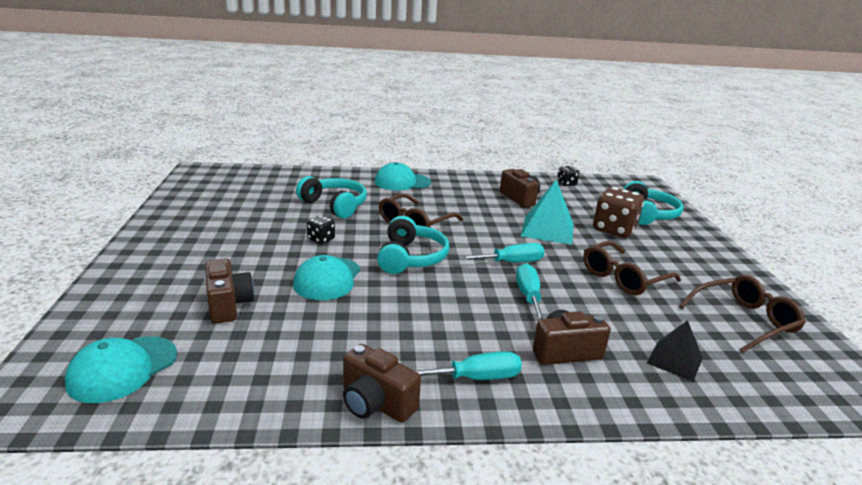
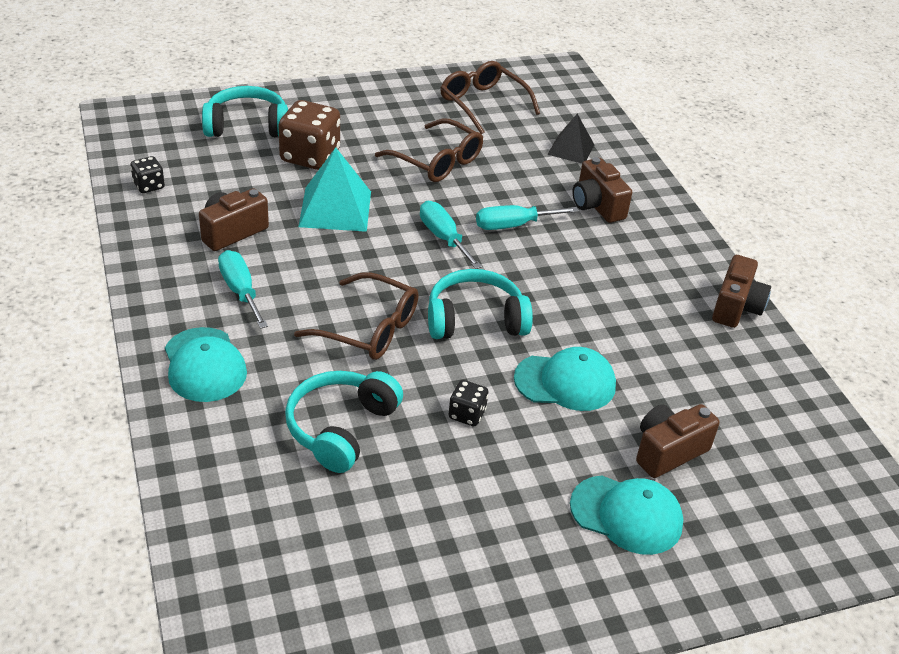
camera: 105 degrees left, 15 degrees up
(122, 369) = (814, 488): turquoise cap -> turquoise cap (626, 515)
(475, 378) = (667, 255): turquoise screwdriver -> turquoise screwdriver (240, 291)

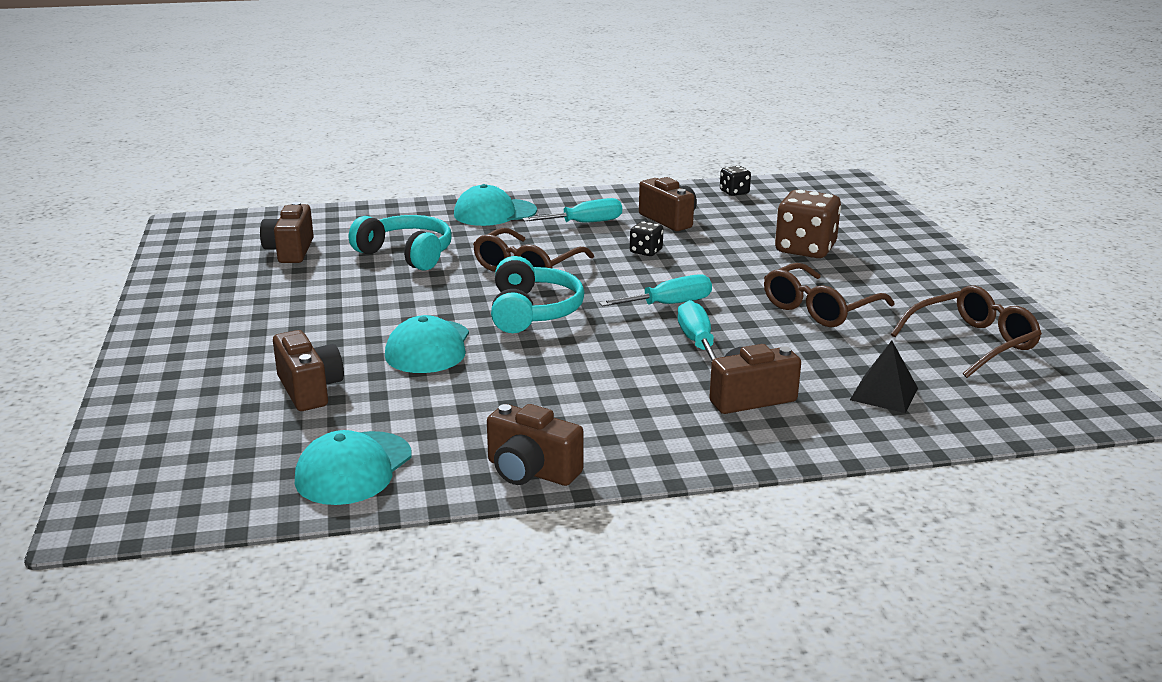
camera: 100 degrees right, 15 degrees down
(247, 126) = (851, 224): turquoise headphones -> none
(335, 209) = (713, 258): turquoise pyramid -> none
(337, 543) = (290, 251): none -> brown camera
(467, 414) = (403, 300): black dice -> black dice (646, 251)
(626, 515) = (245, 359): turquoise cap -> turquoise cap (353, 468)

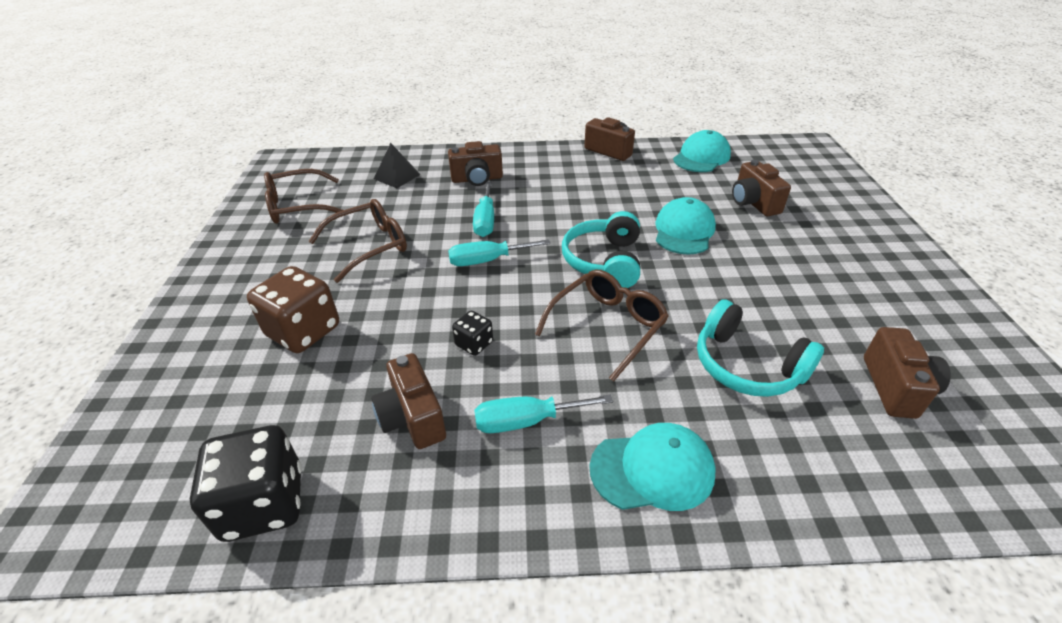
camera: 170 degrees left, 15 degrees up
(734, 192) = (264, 503): black dice -> black dice, size x1.98

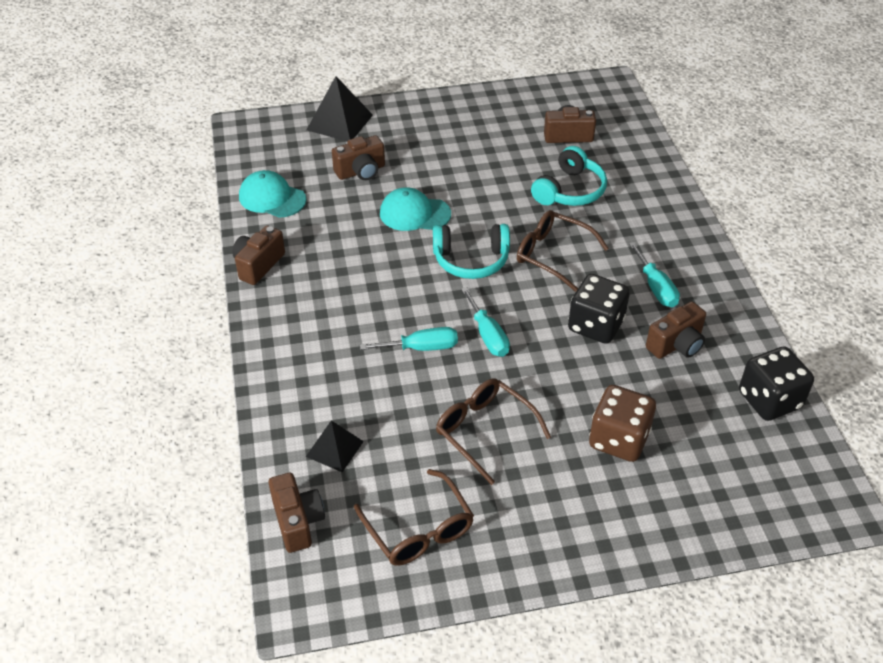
camera: 100 degrees left, 5 degrees up
(474, 344) = (595, 325): black dice -> black dice, size x1.98
(477, 179) = (334, 370): brown camera -> brown camera (297, 521)
(652, 469) = (668, 232): turquoise cap -> none
(841, 194) = (339, 122): none -> black pyramid

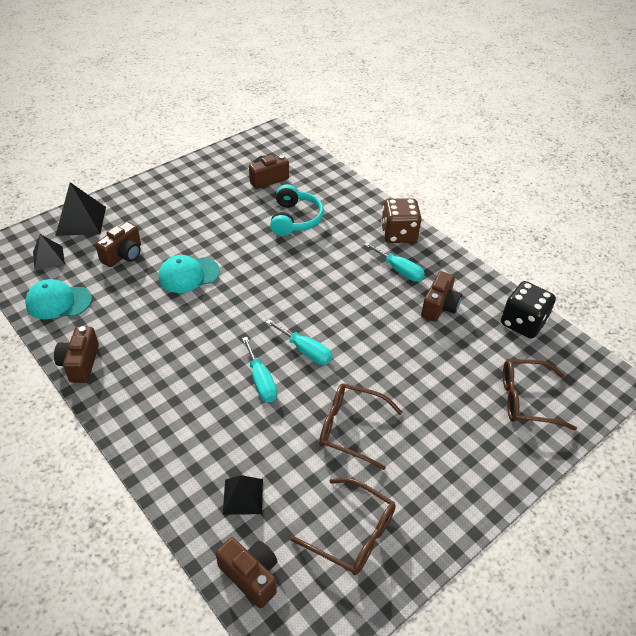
camera: 30 degrees left, 0 degrees up
(287, 151) = (48, 258): none -> black pyramid
(421, 348) = (261, 381): turquoise screwdriver -> turquoise screwdriver turned 105 degrees clockwise
(471, 260) = (255, 296): turquoise headphones -> none
(552, 255) = (313, 271): brown glasses -> brown glasses (526, 399)
(595, 325) = (377, 313): black dice -> none
(618, 439) = (448, 393): brown dice -> brown dice (398, 234)

